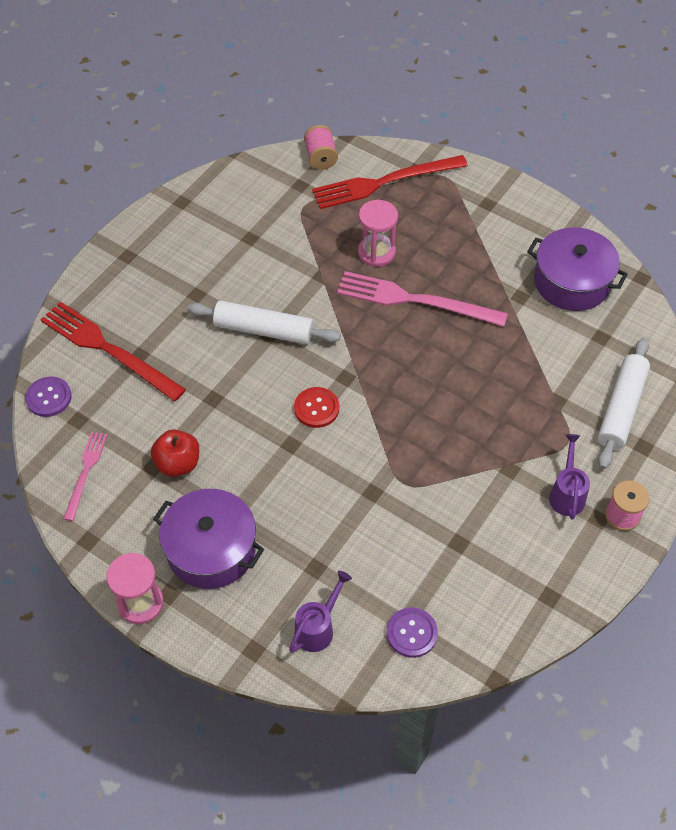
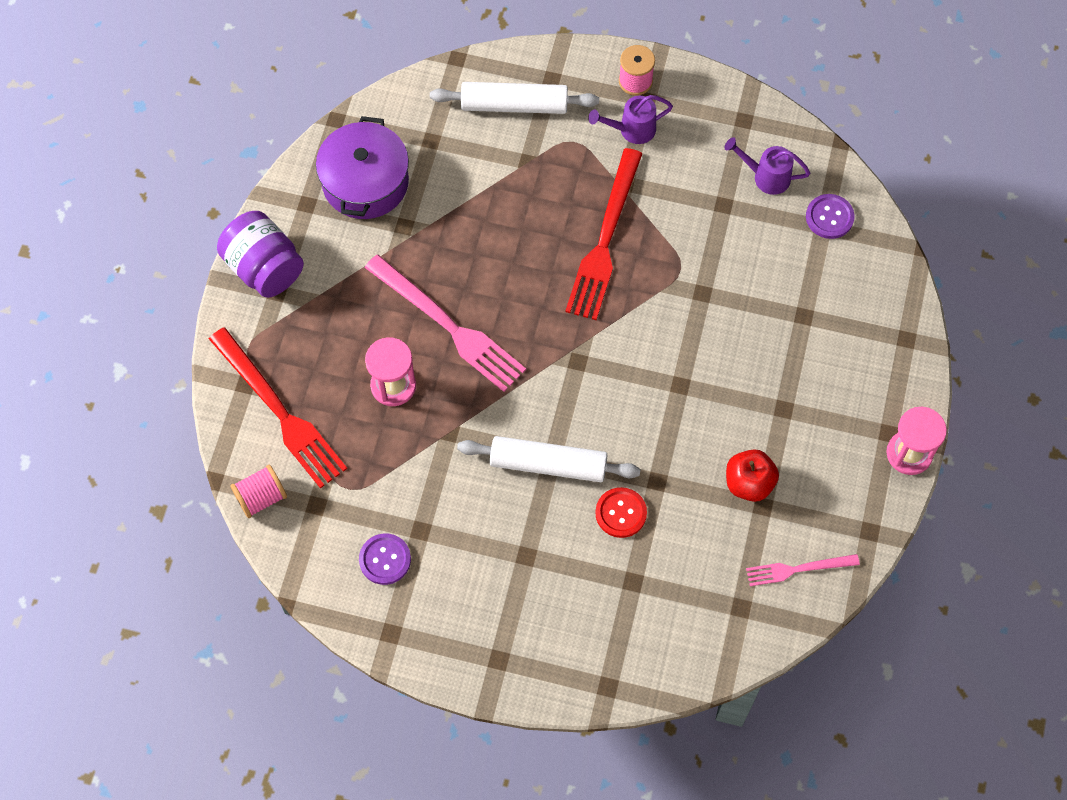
camera: 110 degrees left, 10 degrees up
(49, 398) = (727, 652): purple button -> purple button (385, 559)
(108, 350) = (639, 618): red fork -> red fork (605, 240)
(211, 549) = (827, 413): purple pot -> none
(264, 330) = (548, 464): white rolling pin -> white rolling pin turned 75 degrees counterclockwise
(316, 408) = (627, 376): red button -> red button (621, 513)
(317, 628) = (861, 294): purple watering can -> purple watering can (766, 177)
(415, 300) = (448, 326): pink fork -> pink fork turned 45 degrees counterclockwise
(512, 201) = (264, 268): none -> purple jar

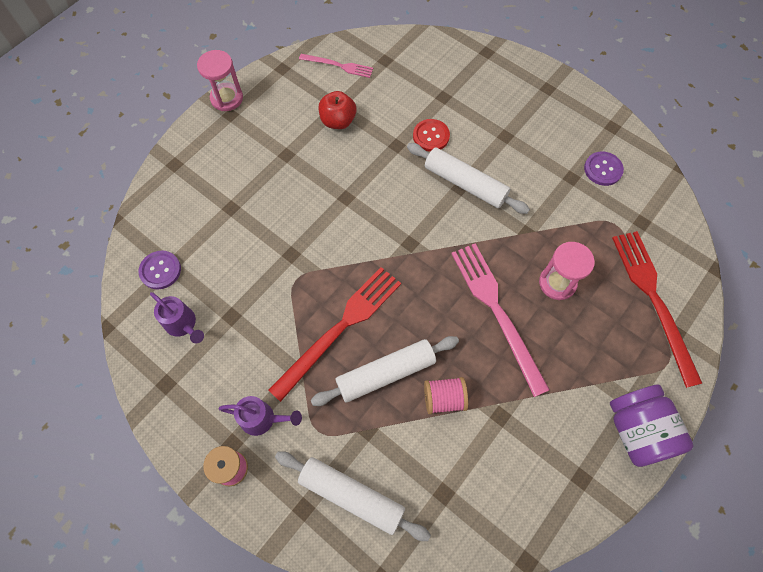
camera: 155 degrees left, 0 degrees up
(261, 497) = (682, 243): pink spool -> pink spool (444, 398)
(365, 182) = (520, 476): purple pot -> none
(535, 217) = (386, 373): none -> white rolling pin

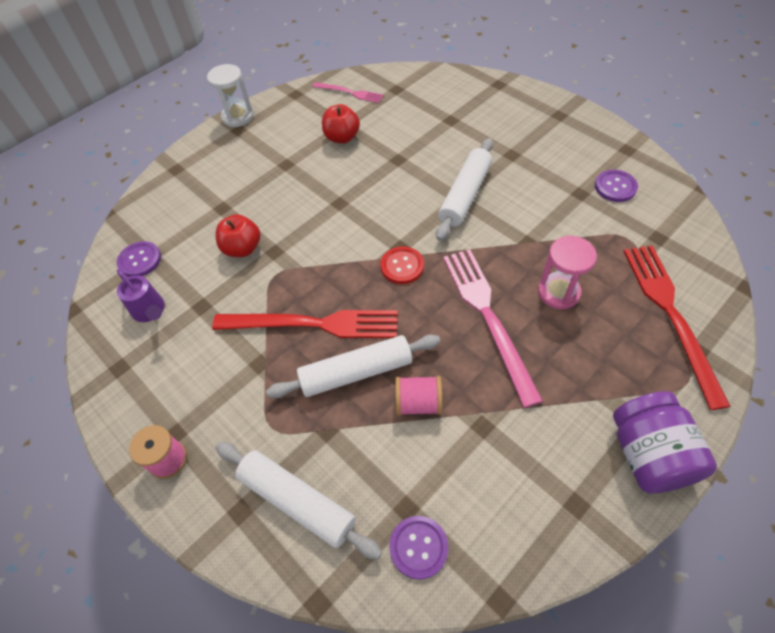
camera: 10 degrees right, 10 degrees down
(227, 98) = (238, 117): pink hourglass -> white hourglass
(259, 252) = (242, 248): none -> red apple
(262, 419) = (213, 410): purple watering can -> none
(340, 328) = (313, 324): red fork -> red fork turned 45 degrees clockwise
(431, 136) = (434, 152): red button -> red button (402, 266)
(457, 525) = (418, 547): none -> purple button
(465, 184) = (465, 195): white rolling pin -> white rolling pin turned 75 degrees clockwise

